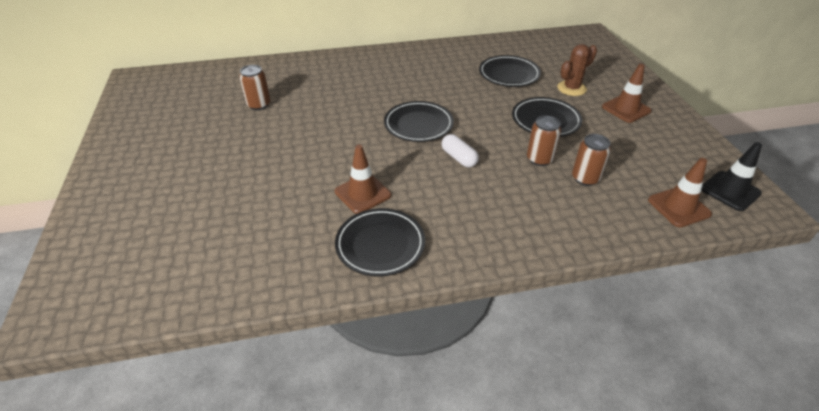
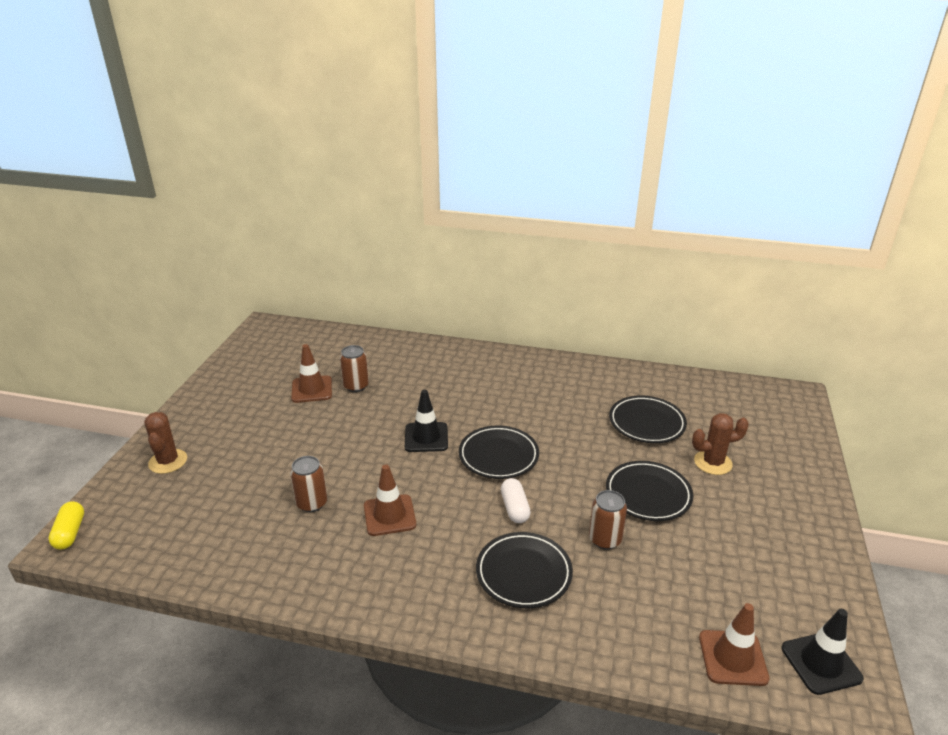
camera: 25 degrees right, 10 degrees down
(44, 311) = (70, 533): none -> yellow capsule
(113, 214) = (168, 461): none -> brown cactus
(350, 127) = (426, 437): none -> black traffic cone
(380, 245) = (369, 576): black plate -> black plate (523, 573)
(585, 178) = (642, 581): brown can -> brown can (312, 503)
(626, 109) = (764, 510): brown traffic cone -> brown traffic cone (312, 389)

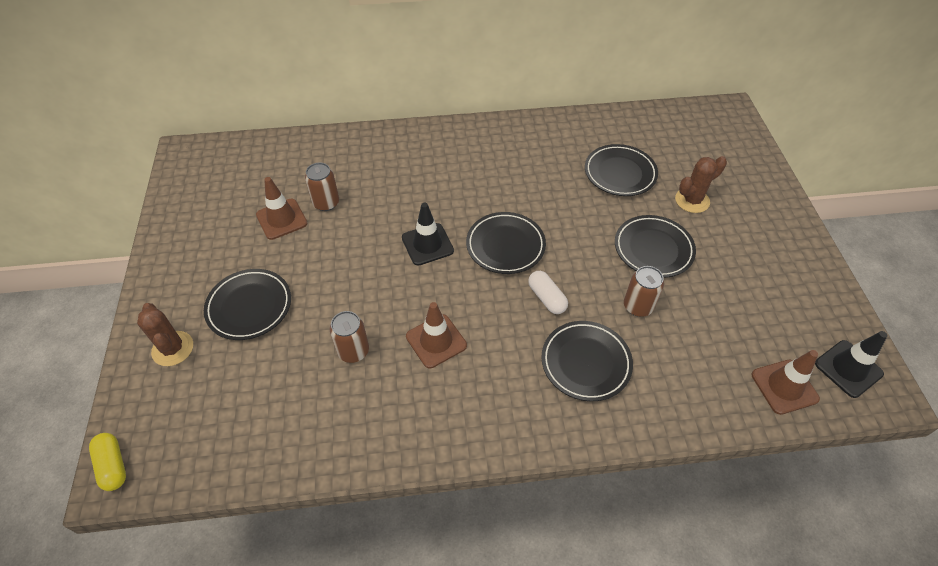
camera: 20 degrees left, 20 degrees up
(246, 447) = (249, 307): none -> black plate

